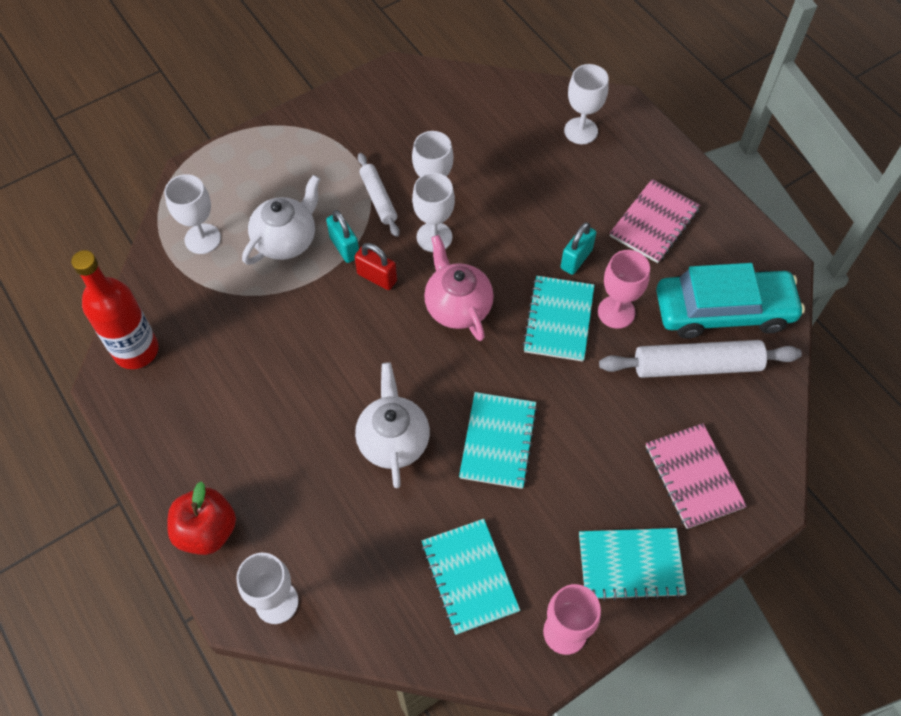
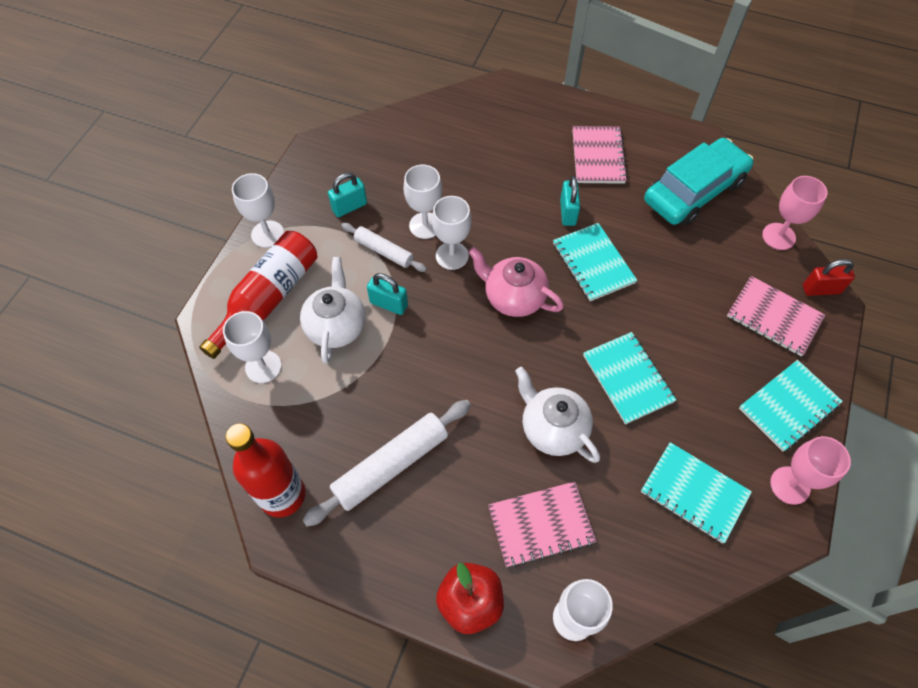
camera: 35 degrees left, 0 degrees up
(252, 184) = (269, 298): none -> red bottle
(314, 511) = (541, 525): none -> pink notebook
(377, 277) = (434, 312): red padlock -> red padlock (821, 289)
(381, 142) = (349, 207): none -> turquoise padlock
(581, 131) = (492, 119): white goblet -> white goblet (267, 234)
(616, 312) = (627, 234): pink goblet -> pink goblet (778, 236)
(696, 365) = (710, 239): white rolling pin -> white rolling pin (391, 465)

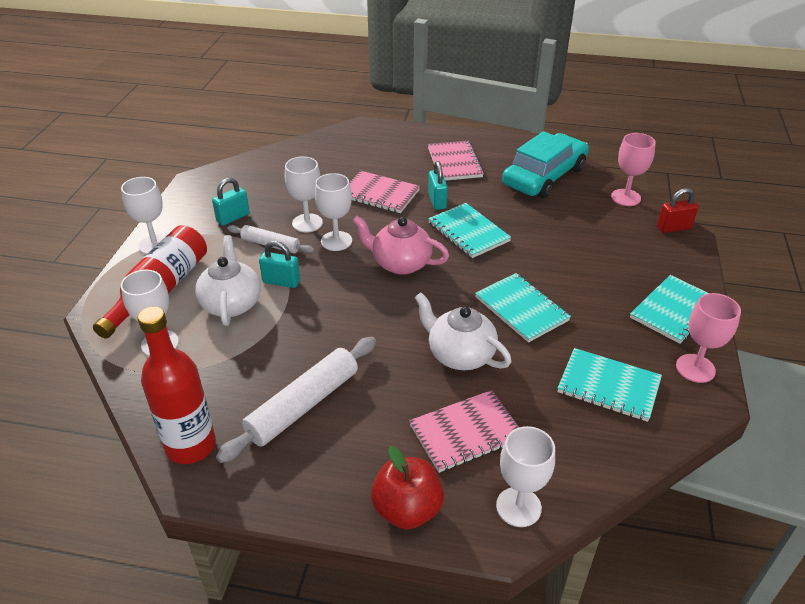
camera: 10 degrees left, 20 degrees down
(774, 317) = (639, 251): pink notebook -> pink notebook (379, 194)

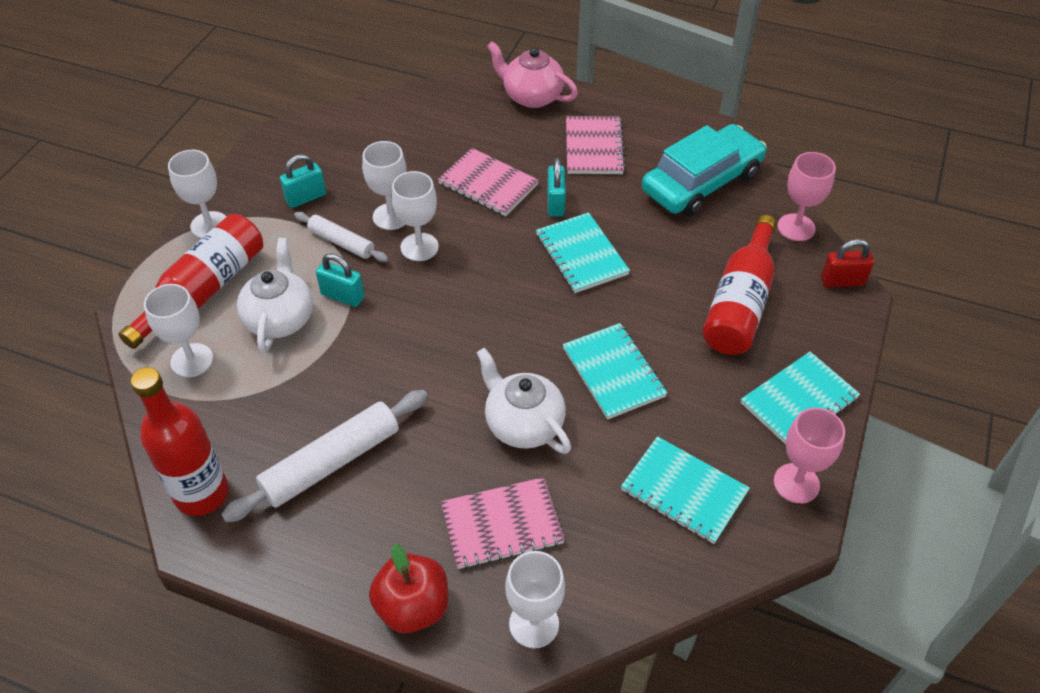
camera: 10 degrees right, 10 degrees up
(400, 263) = (487, 289): pink teapot -> pink teapot (532, 96)
(602, 250) = (739, 303): none -> red bottle

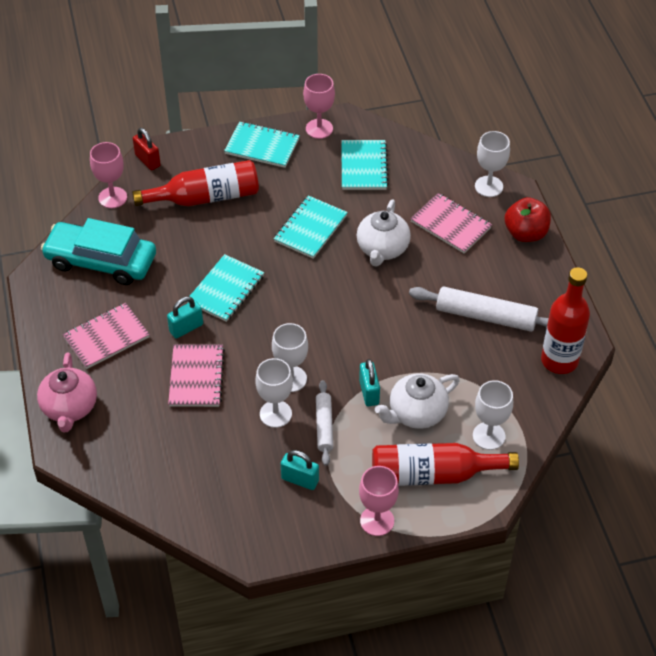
camera: 125 degrees left, 0 degrees up
(209, 225) = (377, 521): white goblet -> pink goblet

